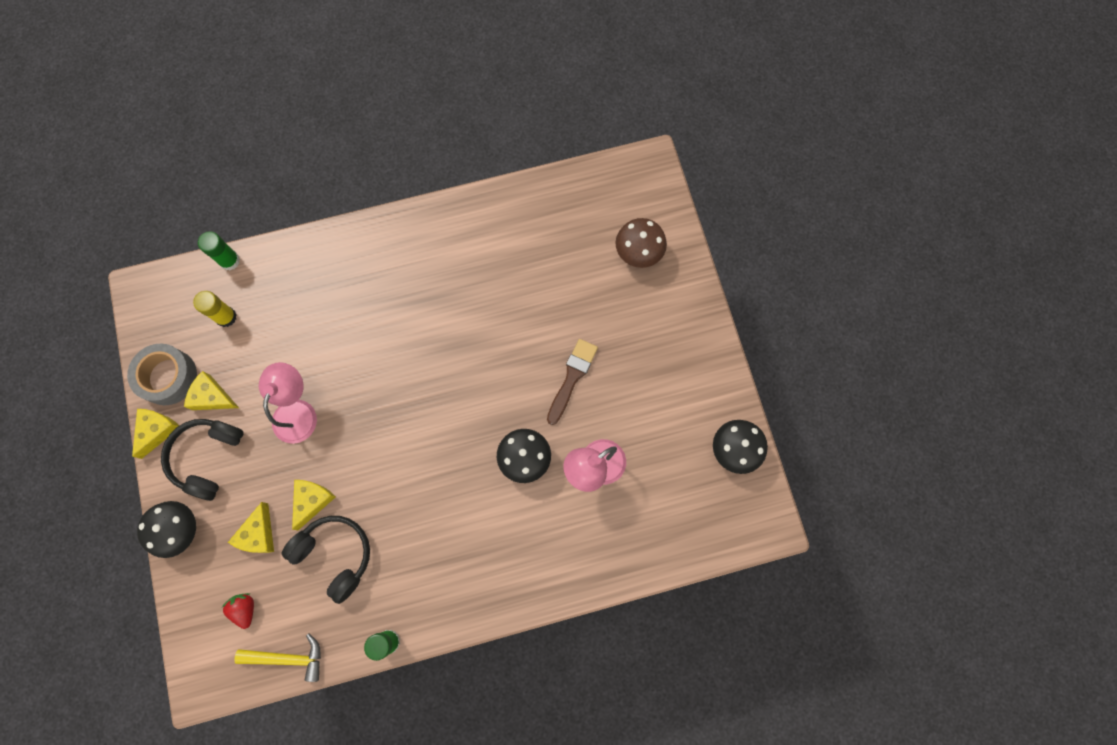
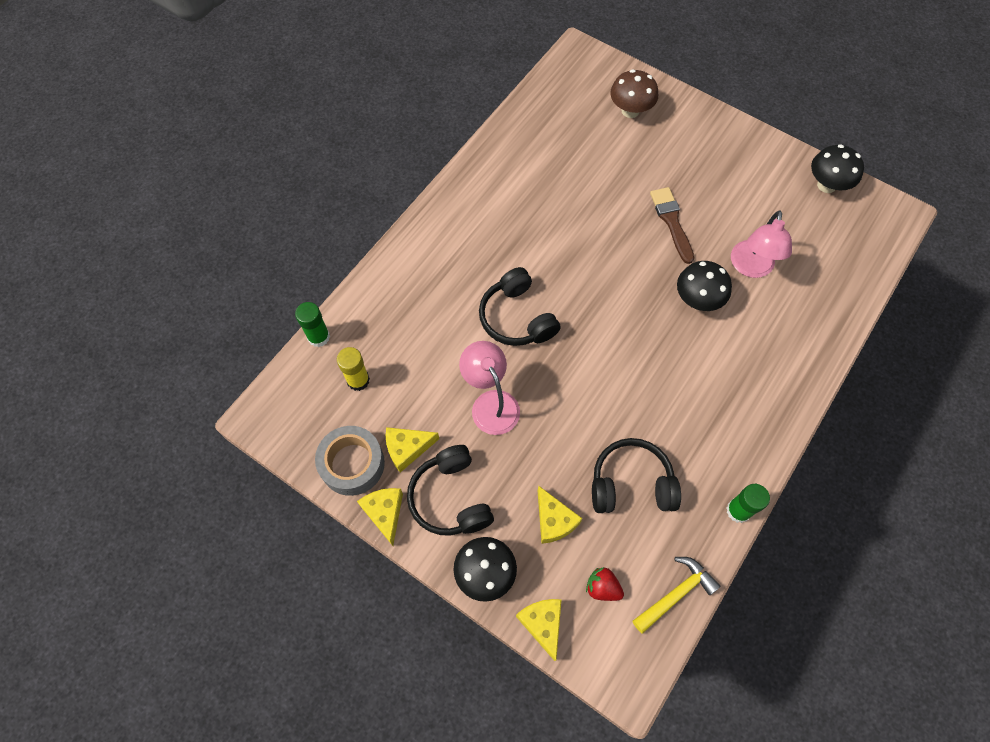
camera: 40 degrees left, 10 degrees down
(312, 501) = (571, 459): yellow cheese -> yellow cheese (542, 624)
(378, 360) = (517, 318): none -> black headphones

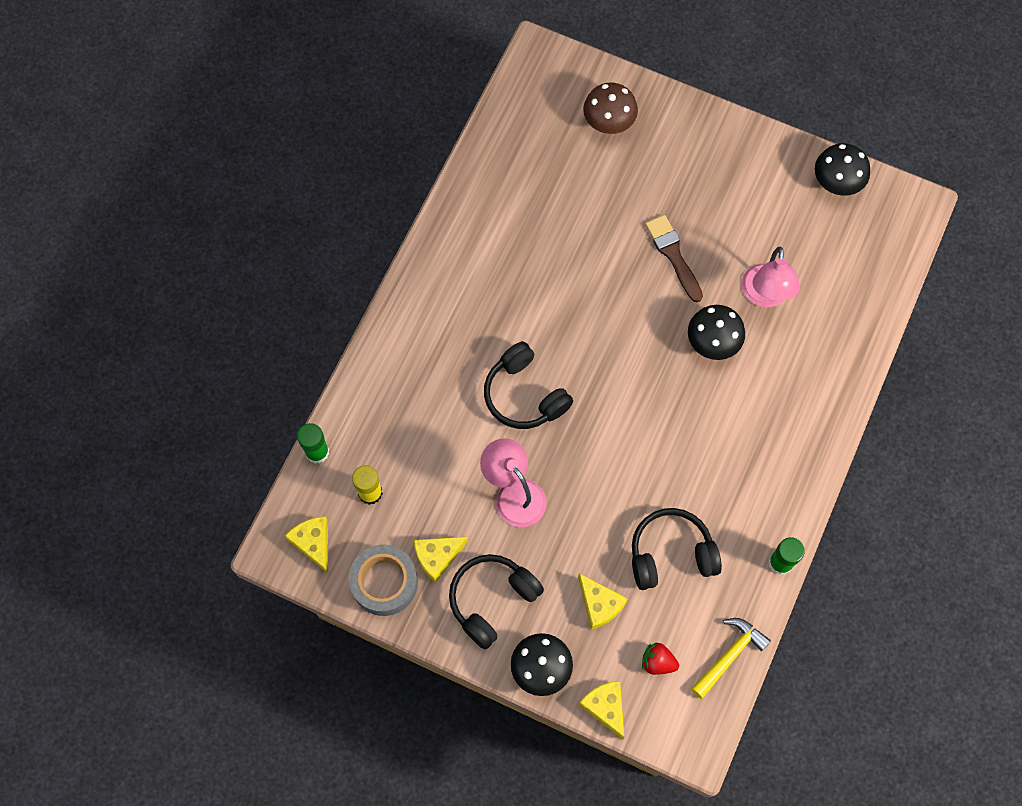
camera: 10 degrees left, 5 degrees up
(385, 513) = (428, 627): yellow cheese -> yellow cheese (313, 543)
(450, 498) = (492, 600): black headphones -> black headphones turned 75 degrees clockwise

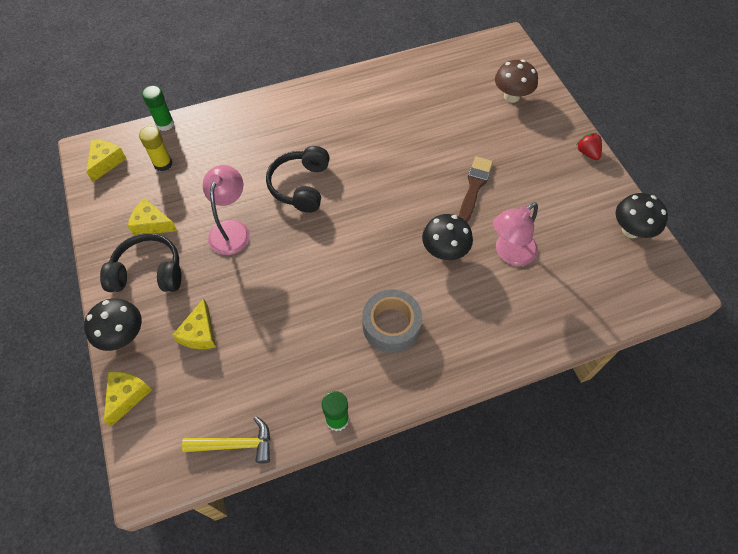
camera: 45 degrees right, 10 degrees down
(384, 582) = (111, 212): grey tape -> grey tape (391, 325)
(657, 662) = (189, 401): red strawberry -> red strawberry (587, 153)
(671, 554) = (276, 345): black headphones -> none

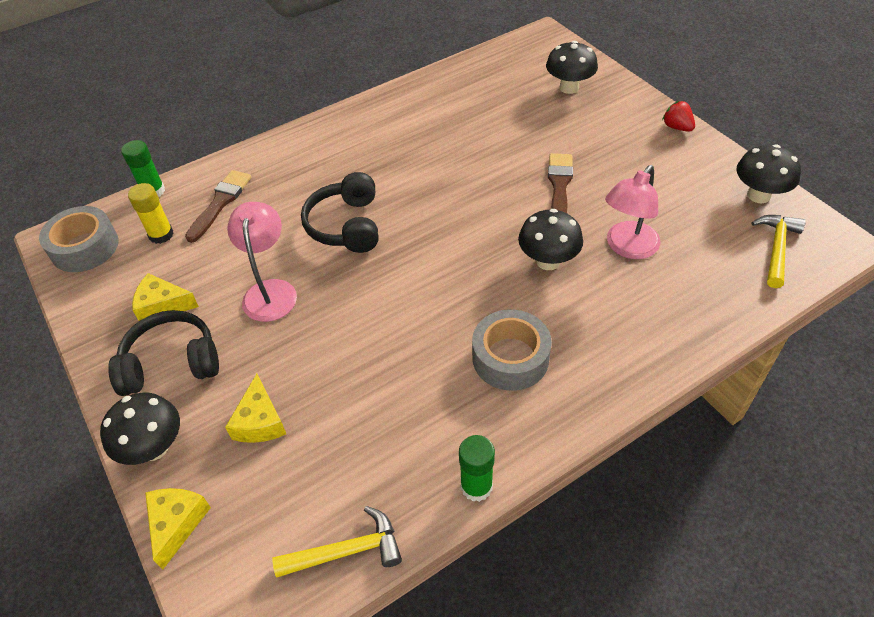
camera: 10 degrees left, 10 degrees down
(106, 162) = (85, 247): yellow cheese -> grey tape
(212, 145) = (220, 203): none -> brown brush
(511, 96) = (569, 88): brown mushroom -> black mushroom
(627, 281) = (776, 248): none -> yellow hammer

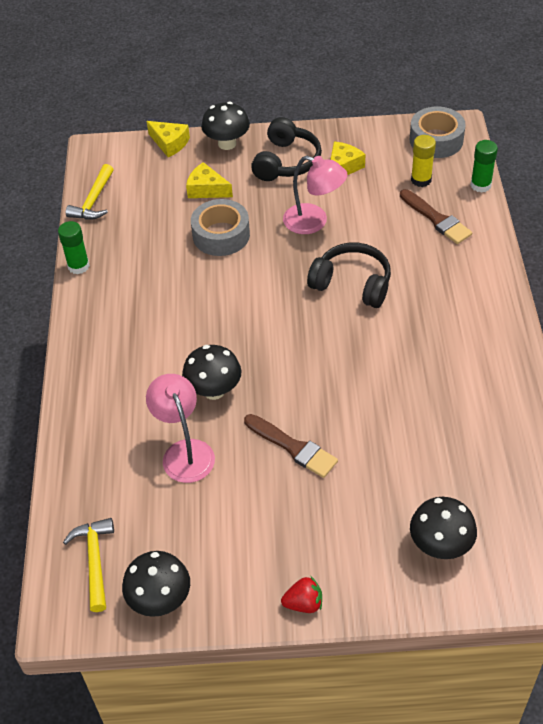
camera: 120 degrees right, 0 degrees up
(510, 358) = (148, 323): grey tape -> grey tape (221, 235)
(776, 248) = (95, 561): yellow hammer -> yellow hammer turned 150 degrees counterclockwise

